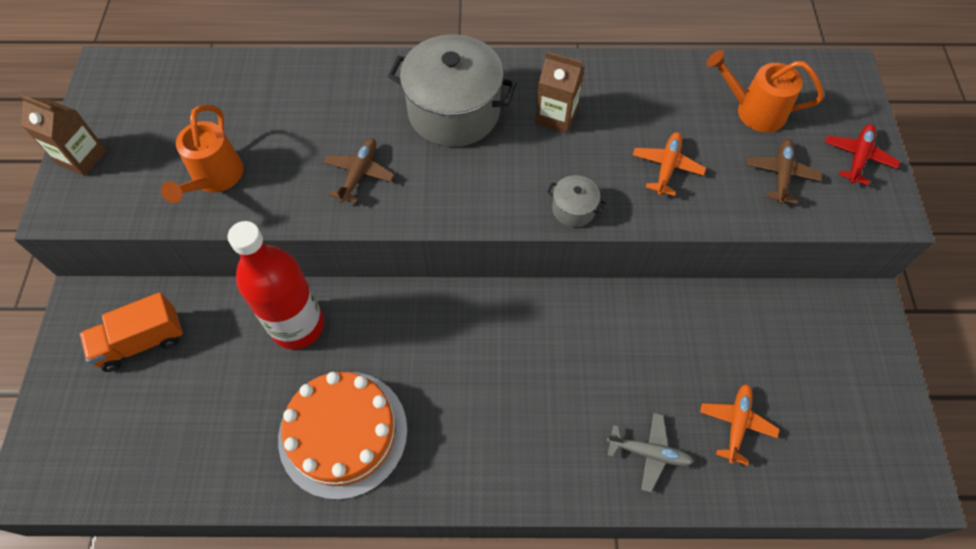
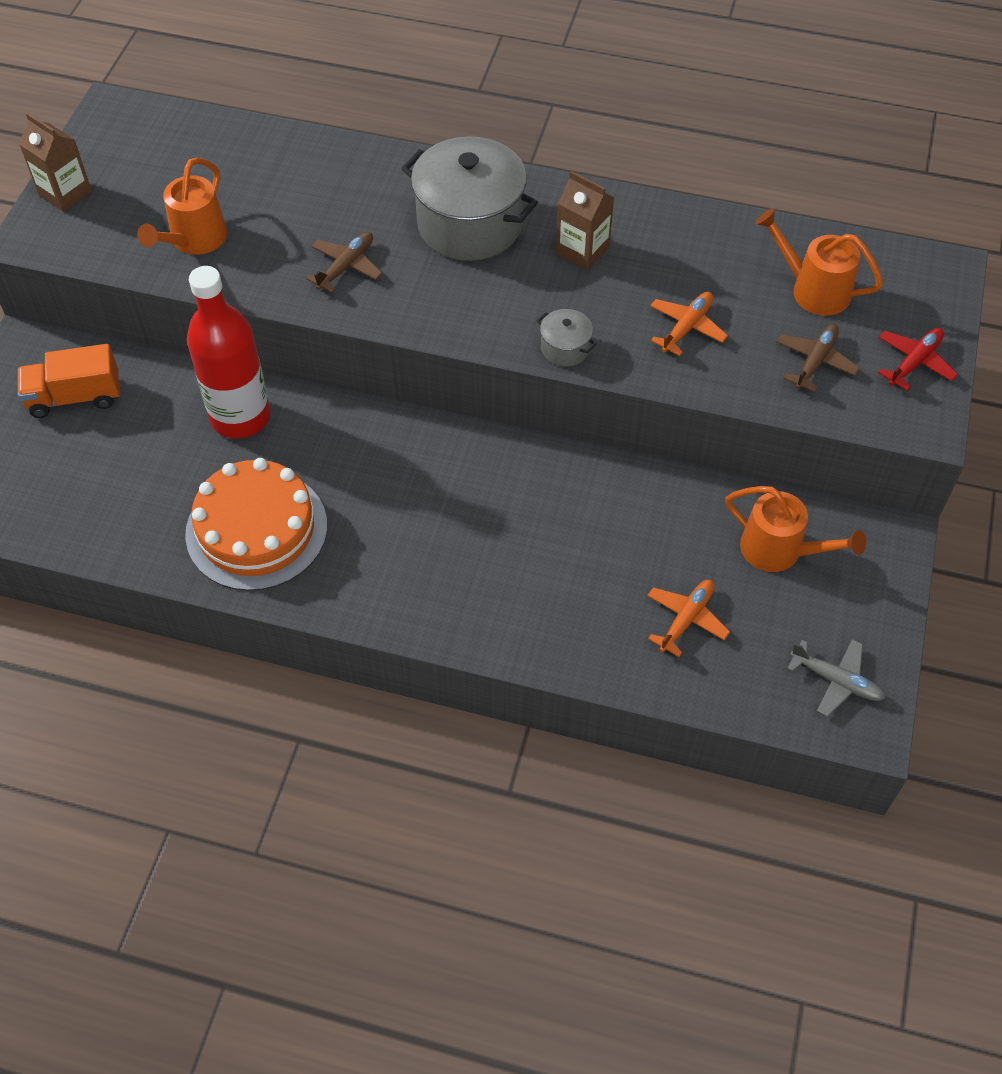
camera: 15 degrees right, 5 degrees down
(649, 453) = (577, 624): grey plane -> grey plane (836, 681)
(787, 340) = (780, 551): none -> orange watering can

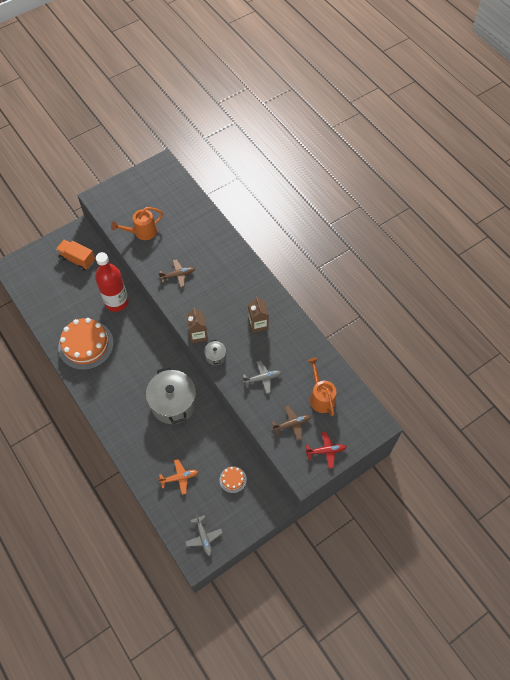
camera: 40 degrees right, 5 degrees up
(65, 193) = (121, 187): brown carton -> brown carton (198, 334)
(470, 224) = (232, 287): grey pot -> grey pot (173, 403)
(687, 327) = (262, 378): orange plane -> grey plane
(780, 551) = (233, 479): orange watering can -> orange cake

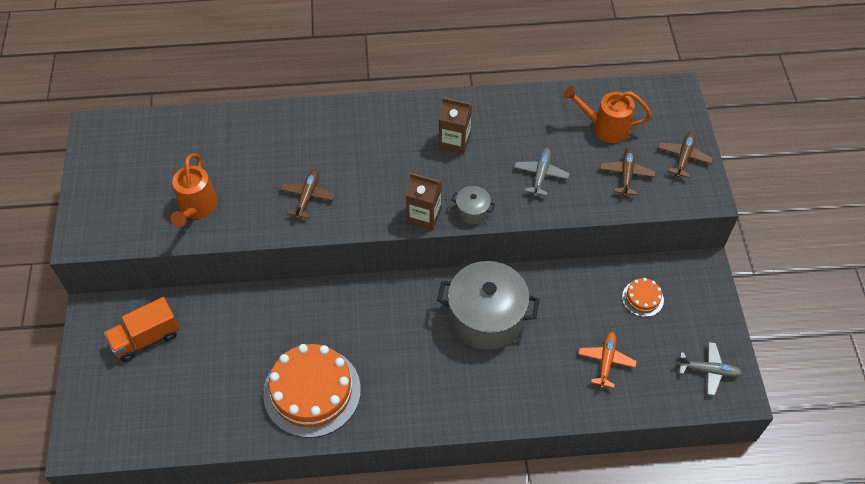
camera: 60 degrees left, 5 degrees down
(116, 302) = (267, 317): red bottle -> none
(326, 451) = (683, 157): red plane -> brown plane

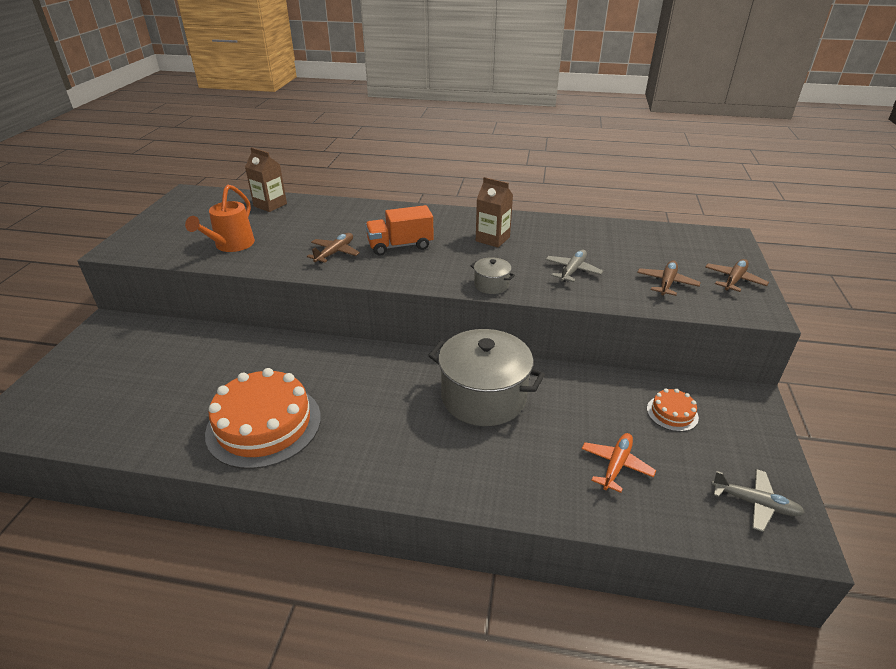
camera: 15 degrees right, 20 degrees down
(146, 338) = (136, 350): orange truck -> orange truck (400, 246)
(424, 216) = (440, 281): brown carton -> brown carton (270, 205)
(605, 127) = (648, 249): orange watering can -> none

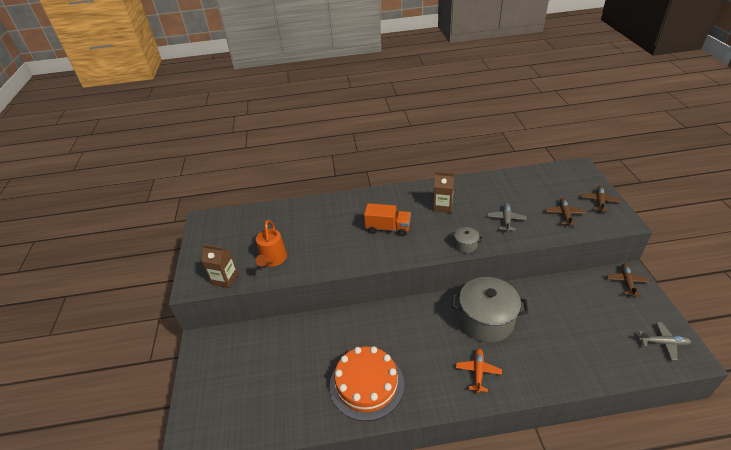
camera: 15 degrees left, 5 degrees up
(270, 205) = (273, 215): brown carton -> brown carton (225, 279)
(335, 253) = (349, 246): brown plane -> brown plane (626, 282)
(400, 246) = (388, 228): orange truck -> orange truck turned 135 degrees counterclockwise
(616, 465) = (583, 343): orange plane -> orange plane (478, 371)
(672, 413) = (595, 297): orange cake -> none

